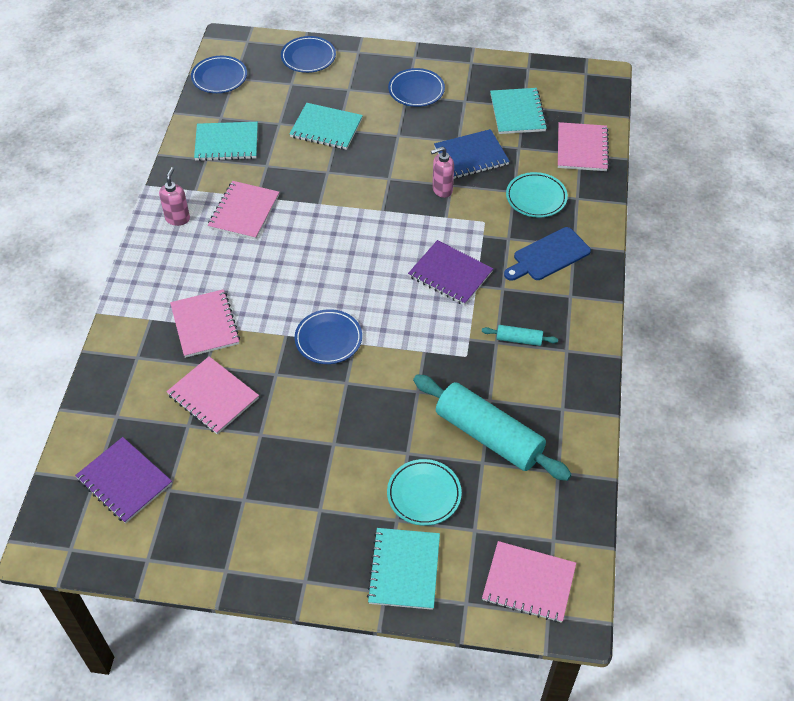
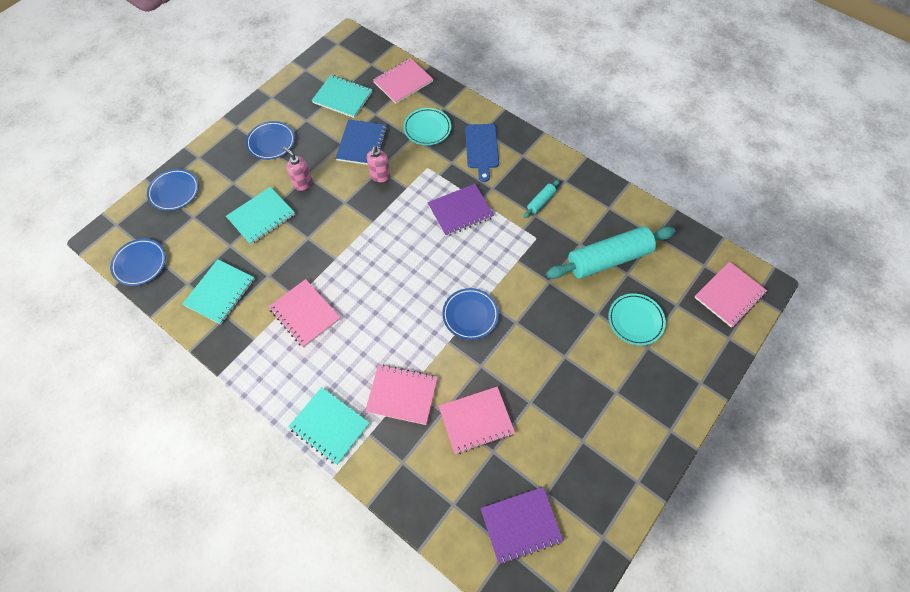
camera: 60 degrees left, 10 degrees up
(177, 218) = (275, 366): pink soap dispenser -> pink soap dispenser (303, 183)
(404, 569) = (688, 362): turquoise notebook -> turquoise notebook (329, 426)
(582, 148) = (403, 82): pink notebook -> pink notebook turned 75 degrees counterclockwise

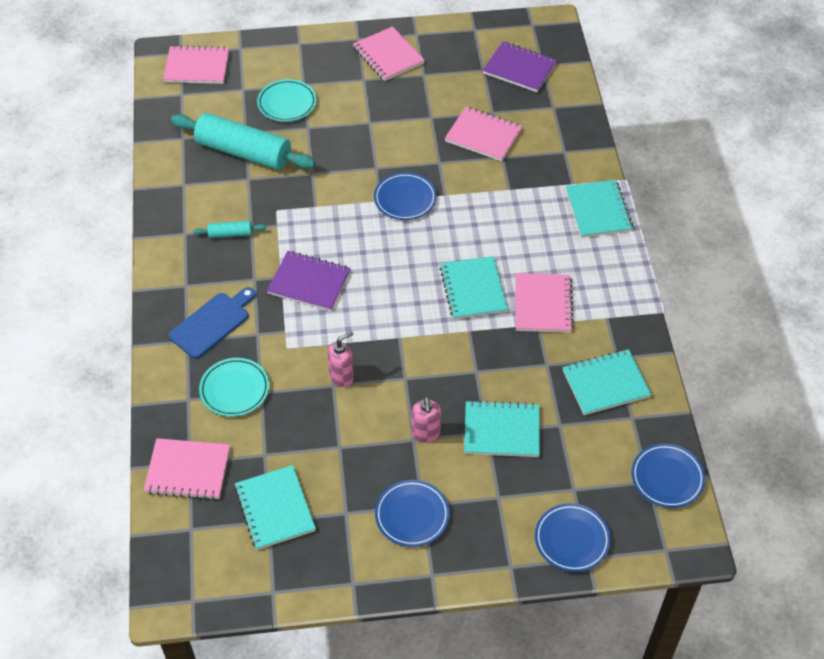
camera: 135 degrees left, 10 degrees down
(359, 287) = (473, 289): none -> turquoise notebook
(362, 144) = (319, 429): blue notebook -> none
(402, 395) = (521, 189): pink notebook -> pink notebook (388, 55)

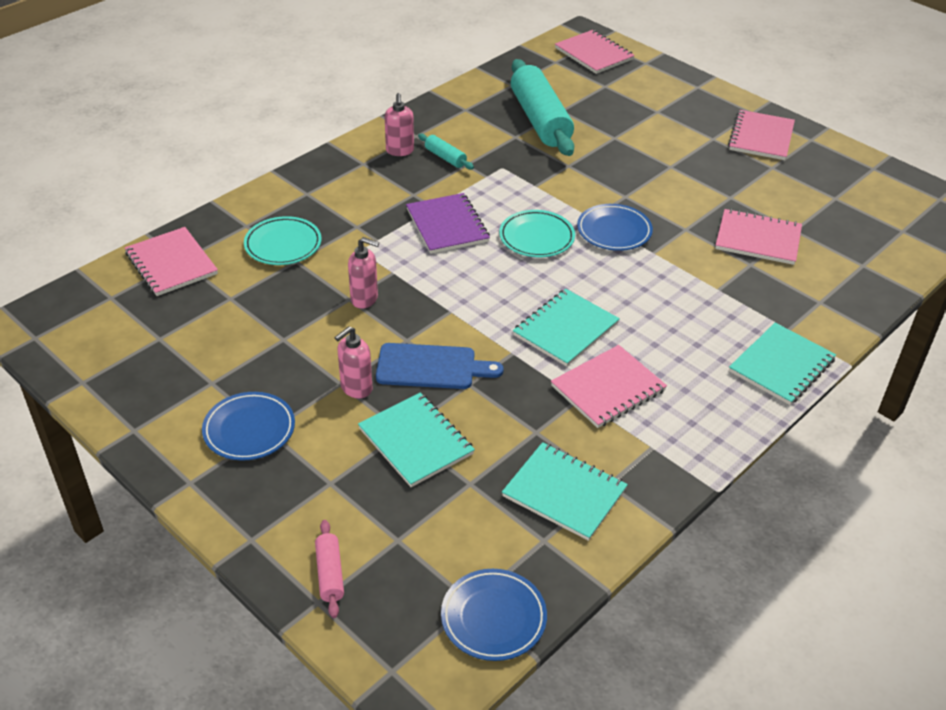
camera: 50 degrees right, 10 degrees down
(193, 255) = (400, 151): none -> pink soap dispenser
(212, 323) = (340, 197): blue cutting board -> blue cutting board (431, 367)
(275, 509) = (176, 335): turquoise notebook -> none
(287, 103) = (624, 114): turquoise plate -> turquoise plate (536, 237)
(483, 135) = (758, 239): pink notebook -> pink notebook turned 60 degrees counterclockwise
(519, 68) = (874, 219): purple notebook -> none
(572, 539) = (330, 574): blue plate -> pink rolling pin

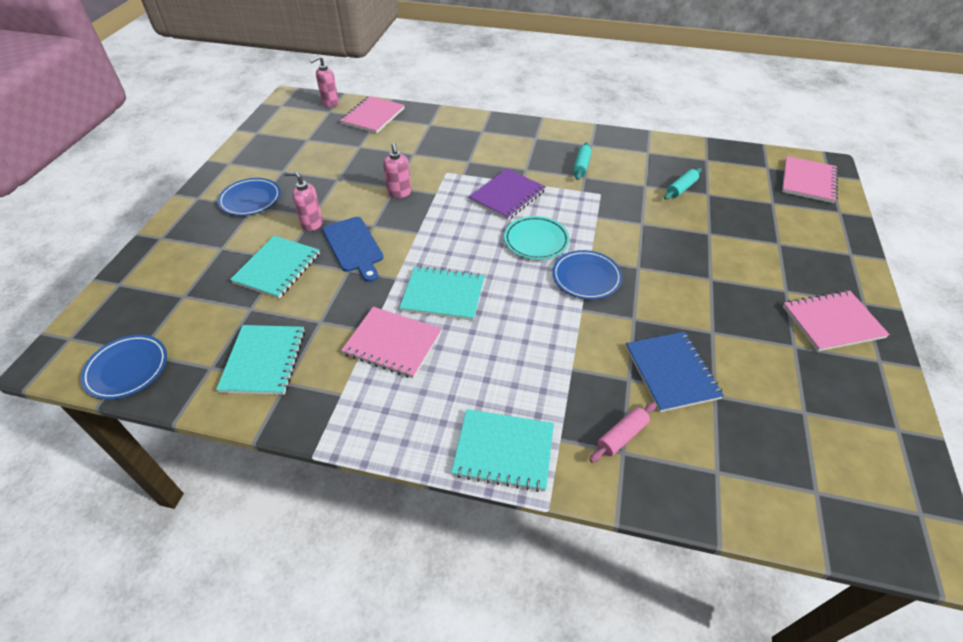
camera: 60 degrees right, 5 degrees up
(283, 245) = (424, 143): turquoise plate -> none
(330, 574) = (143, 279): pink rolling pin -> pink rolling pin (622, 436)
(400, 151) = (566, 145): pink soap dispenser -> pink soap dispenser (330, 103)
(540, 120) = (681, 188): turquoise rolling pin -> turquoise rolling pin, size x0.43
(758, 239) = (671, 372): pink notebook -> blue notebook

